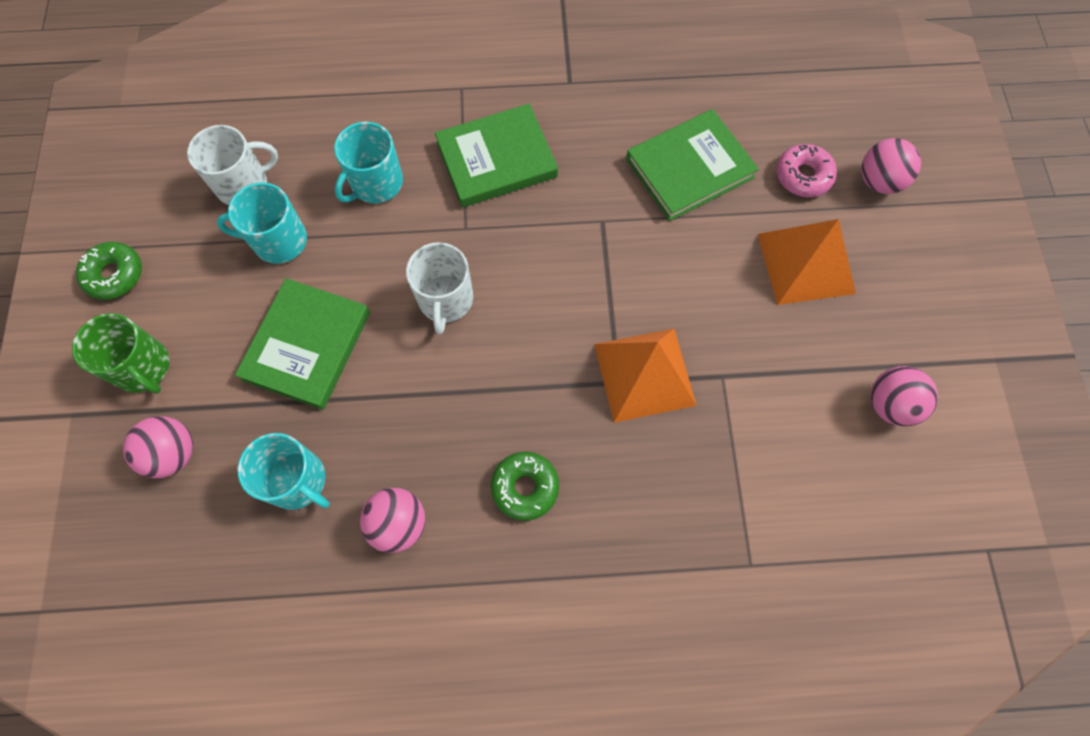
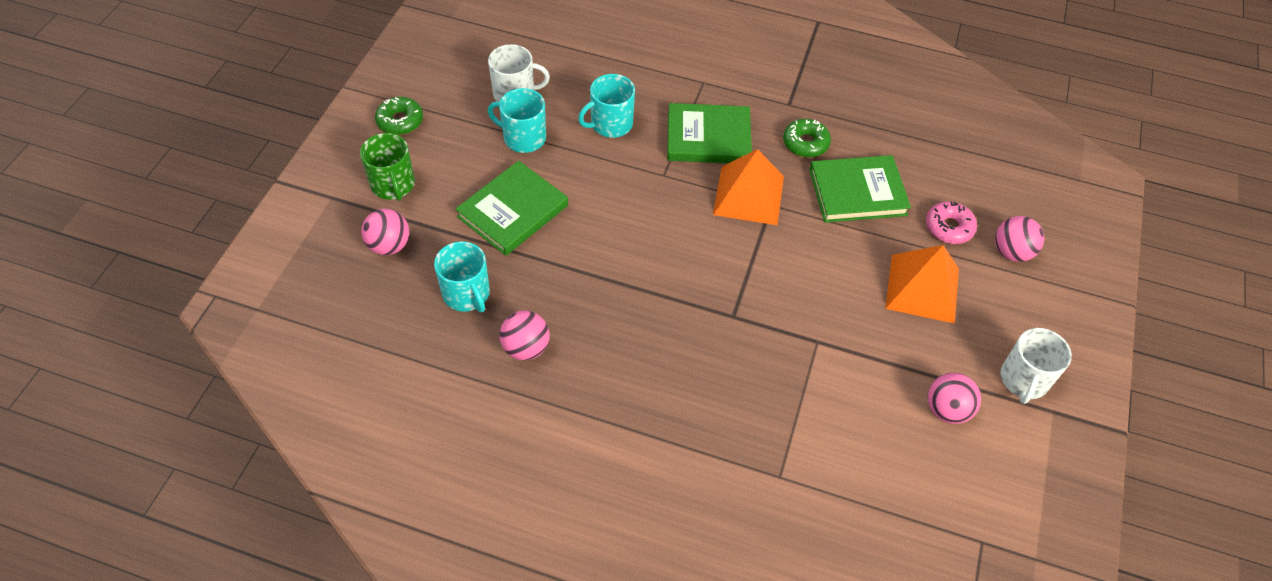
camera: 20 degrees right, 15 degrees down
(445, 300) = (627, 216): white mug -> white mug (1024, 380)
(525, 487) = (629, 359): green donut -> green donut (805, 143)
(644, 374) = (756, 318): orange pyramid -> orange pyramid (748, 195)

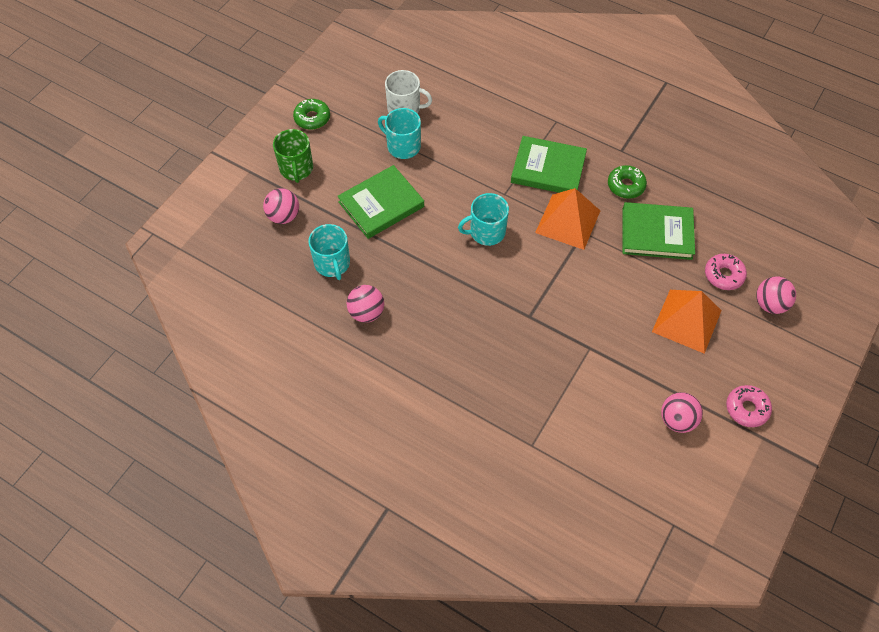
camera: 15 degrees right, 5 degrees up
(610, 124) = (473, 145): turquoise mug -> turquoise mug (486, 232)
(1024, 380) = (747, 408): white mug -> pink donut

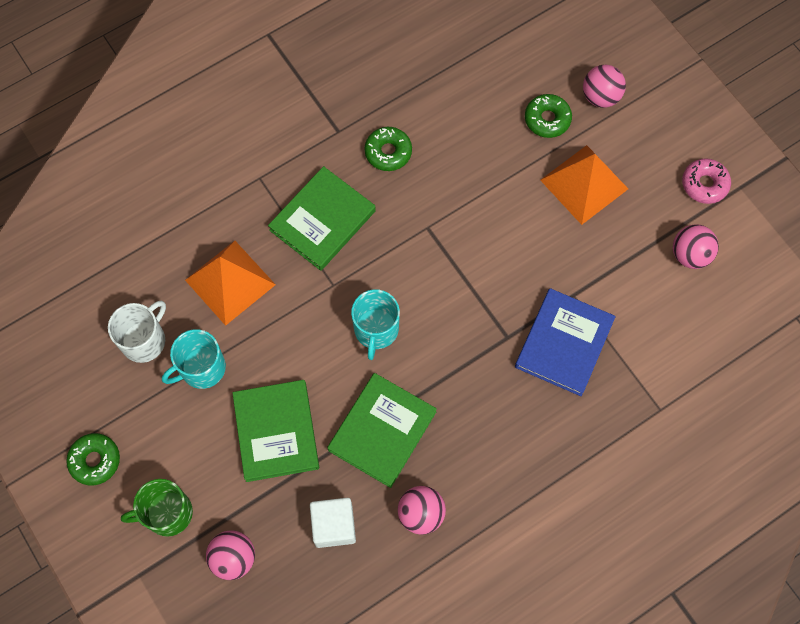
camera: 65 degrees left, 10 degrees up
(296, 169) = (167, 513): green mug -> green mug turned 150 degrees clockwise
(332, 263) = (334, 526): turquoise mug -> white cube
(546, 356) = (564, 343): none -> blue book
(567, 221) = (405, 236): orange pyramid -> orange pyramid (230, 282)
(657, 233) = (465, 155): green book -> green book (382, 431)
(723, 275) = (547, 119): pink donut -> green donut

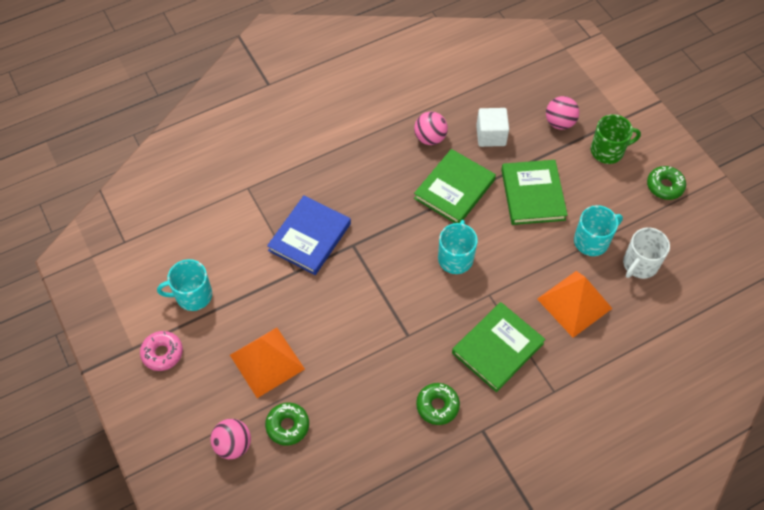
camera: 175 degrees left, 10 degrees down
(690, 254) = (193, 295): pink ball -> turquoise mug

